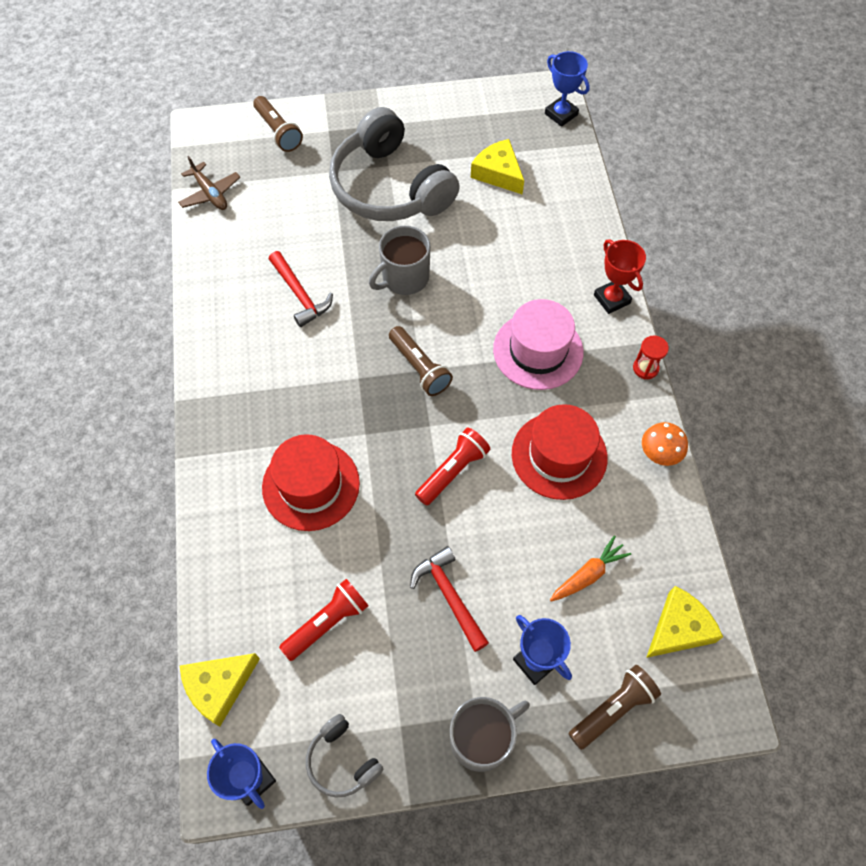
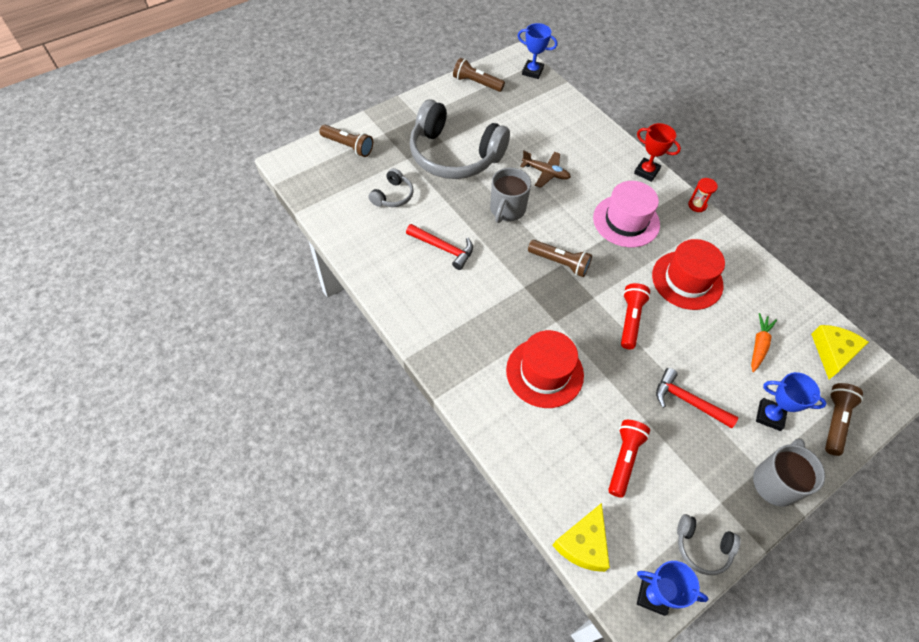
camera: 30 degrees left, 5 degrees down
(210, 193) = (327, 205): brown plane -> brown plane (546, 173)
(287, 210) = (393, 196): none -> grey headphones
(480, 105) = (476, 83): none -> brown flashlight
(498, 173) = (519, 121): yellow cheese -> none
(659, 454) = (743, 253): orange mushroom -> none

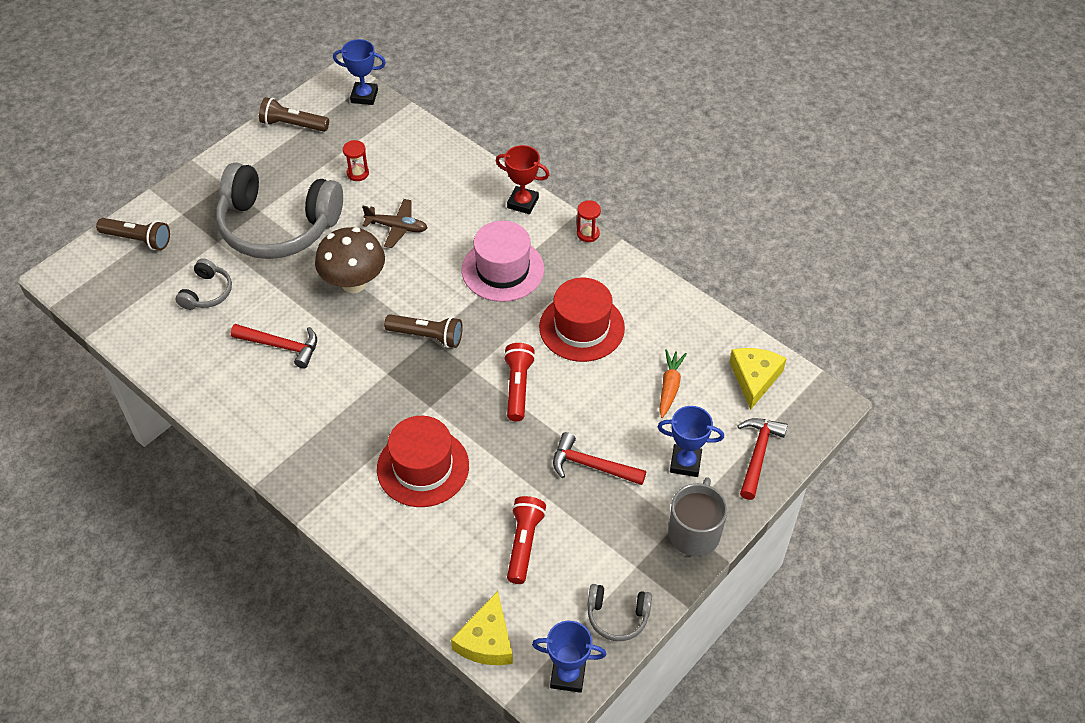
camera: 10 degrees left, 5 degrees down
(507, 209) = (354, 283): grey mug -> brown mushroom
(520, 127) = (358, 173): none -> red hourglass
(834, 421) = (758, 454): brown flashlight -> red hammer

